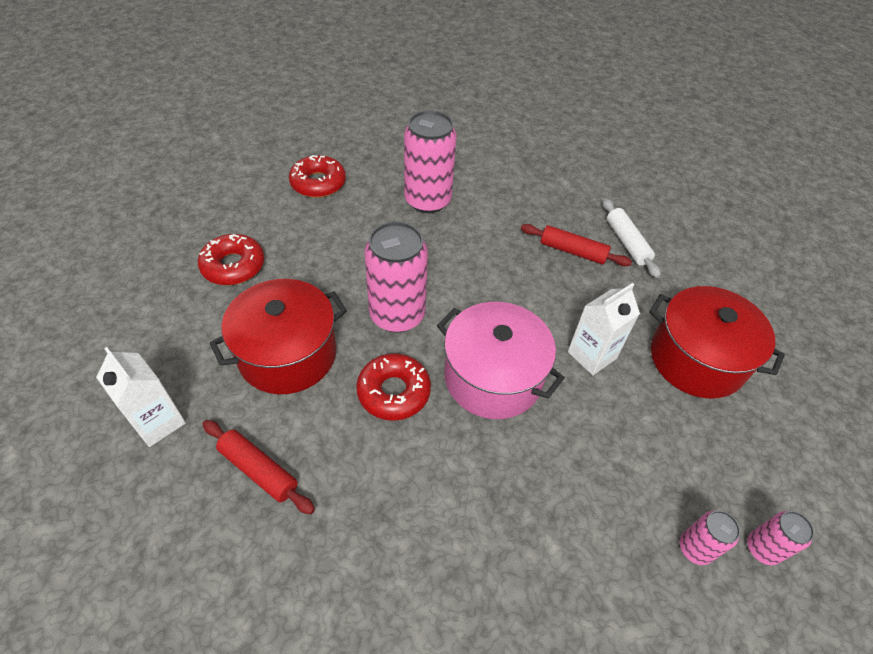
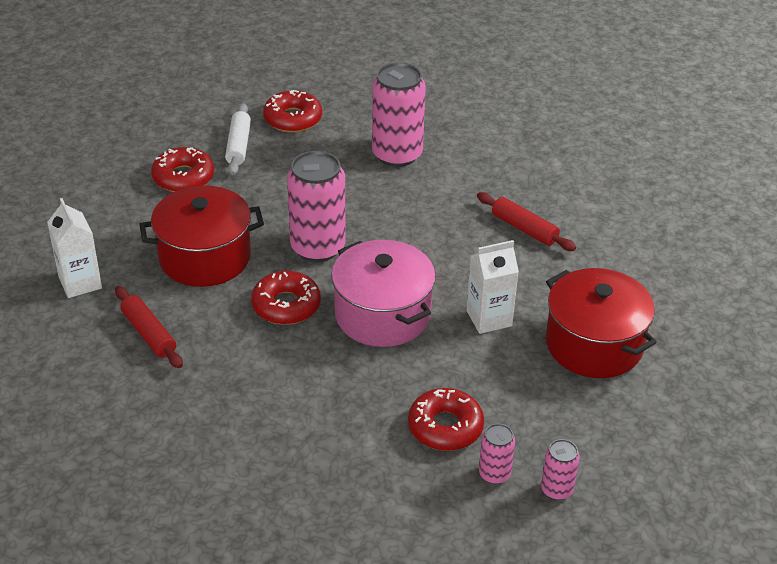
camera: 20 degrees right, 10 degrees down
(618, 501) = (445, 427): none -> red donut
(627, 243) = (589, 232): white rolling pin -> white rolling pin (239, 145)

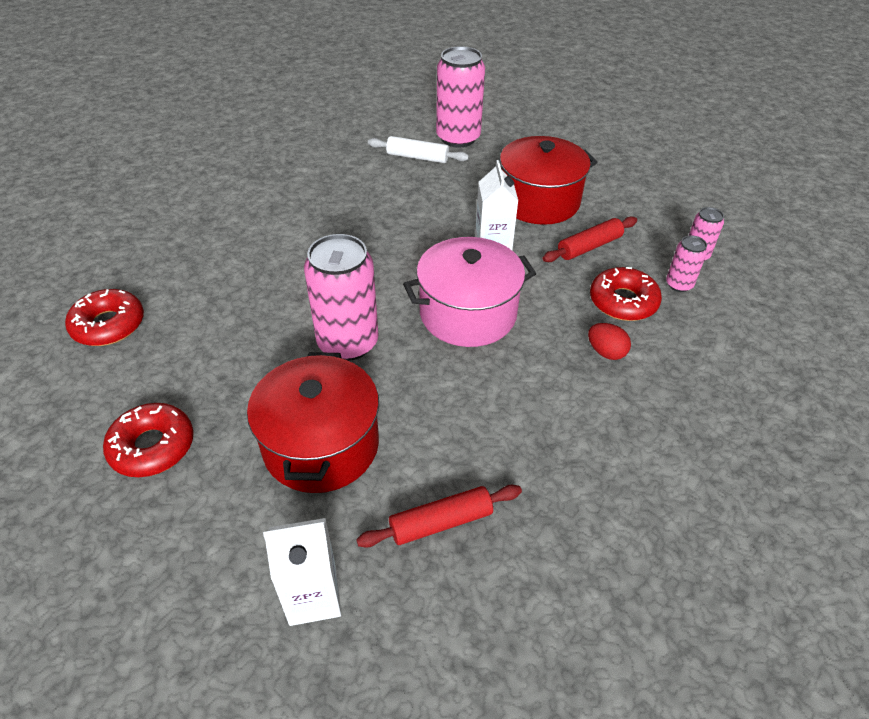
camera: 75 degrees left, 5 degrees up
(239, 145) = (125, 381): white rolling pin -> white rolling pin (417, 157)
(286, 305) = (431, 383): red donut -> none
(364, 417) = (606, 352): none -> red egg
(397, 154) = (229, 258): pink can -> pink can (458, 138)
(524, 229) = (383, 204): red rolling pin -> red rolling pin (589, 246)

